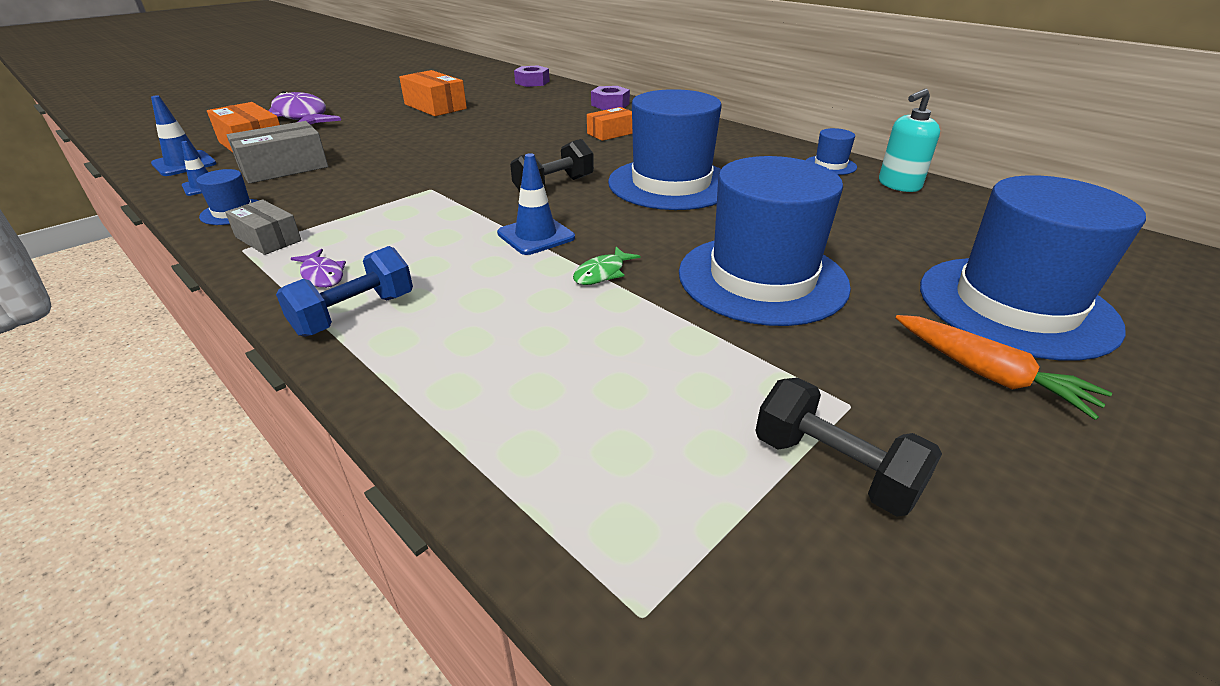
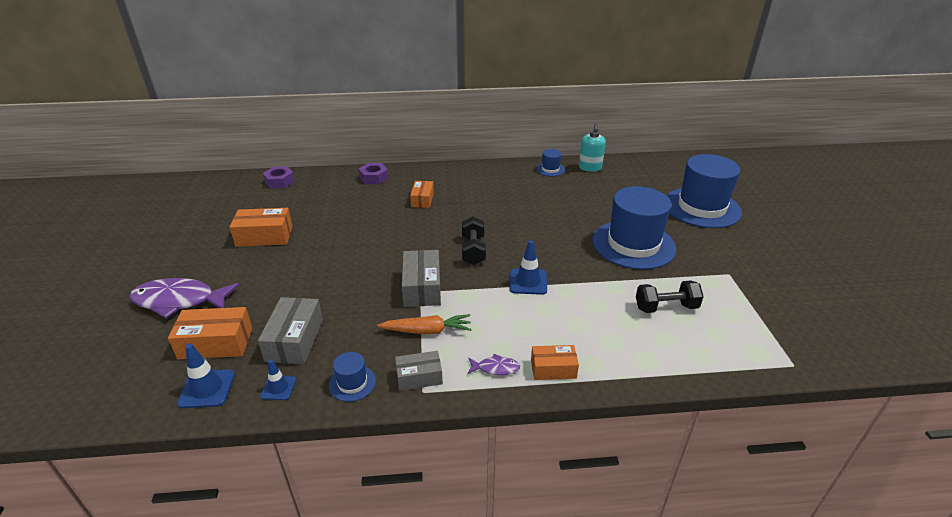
camera: 50 degrees left, 0 degrees up
(355, 314) = (553, 369): blue dumbbell -> orange box
(440, 187) = (422, 287): none -> grey box
(602, 273) = (587, 280): green fish -> none
(671, 184) = (516, 217): blue hat -> none
(834, 468) = (757, 296): black dumbbell -> black dumbbell (666, 307)
(988, 375) = (734, 239): orange carrot -> orange carrot (427, 331)

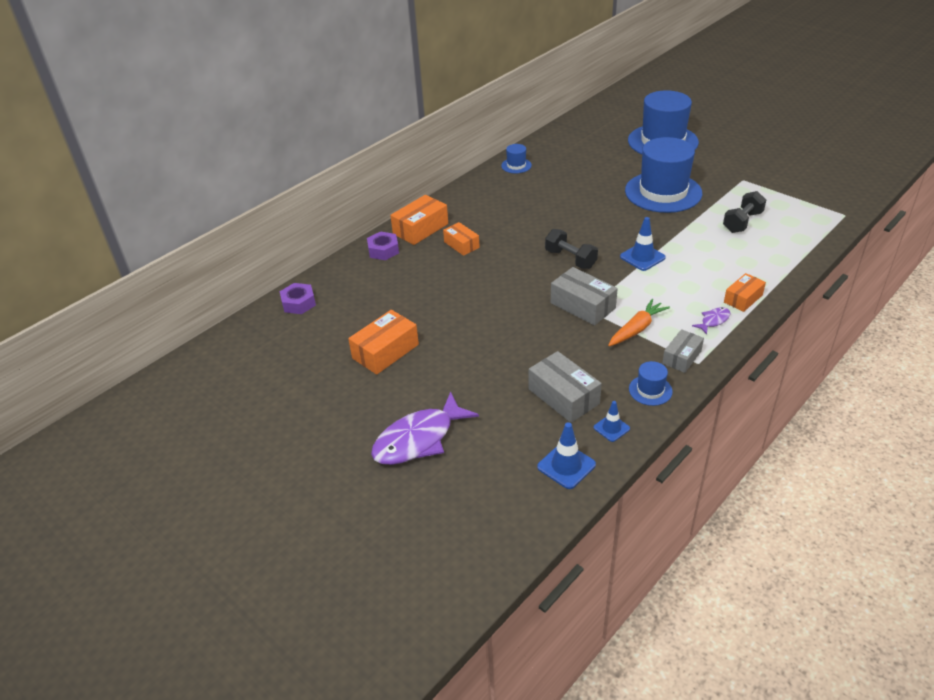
camera: 40 degrees left, 5 degrees up
(216, 343) = (512, 440): orange box -> orange box (420, 229)
(590, 168) = (543, 149): turquoise soap dispenser -> none

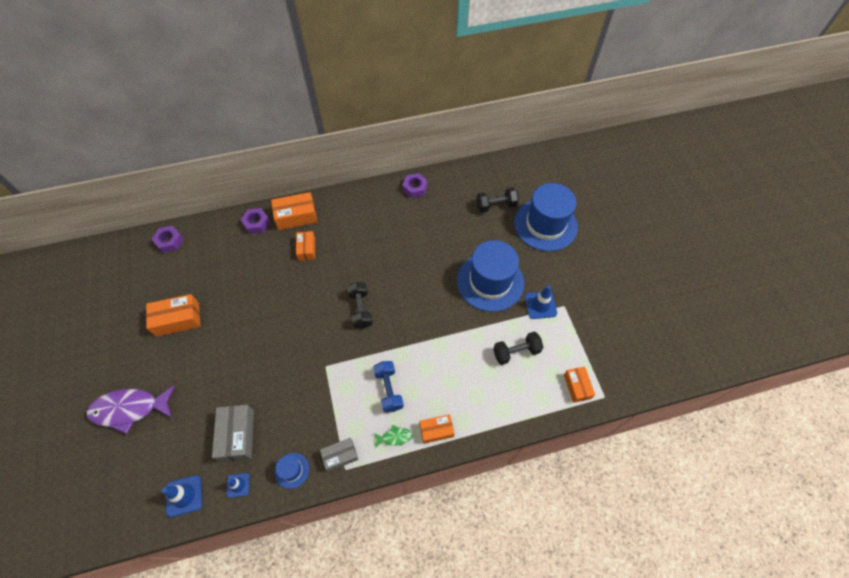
camera: 30 degrees right, 20 degrees up
(516, 165) = (415, 188): blue hat -> purple nut
(582, 306) = (326, 361): grey box -> none
(605, 147) = (496, 206): none -> black dumbbell
(637, 329) = (338, 408): orange carrot -> none
(642, 257) = (409, 340): blue traffic cone -> blue traffic cone (540, 305)
(667, 295) = (388, 390): none -> blue dumbbell
(713, 320) = (395, 437): purple fish -> green fish
(817, 219) = (577, 386): none -> orange box

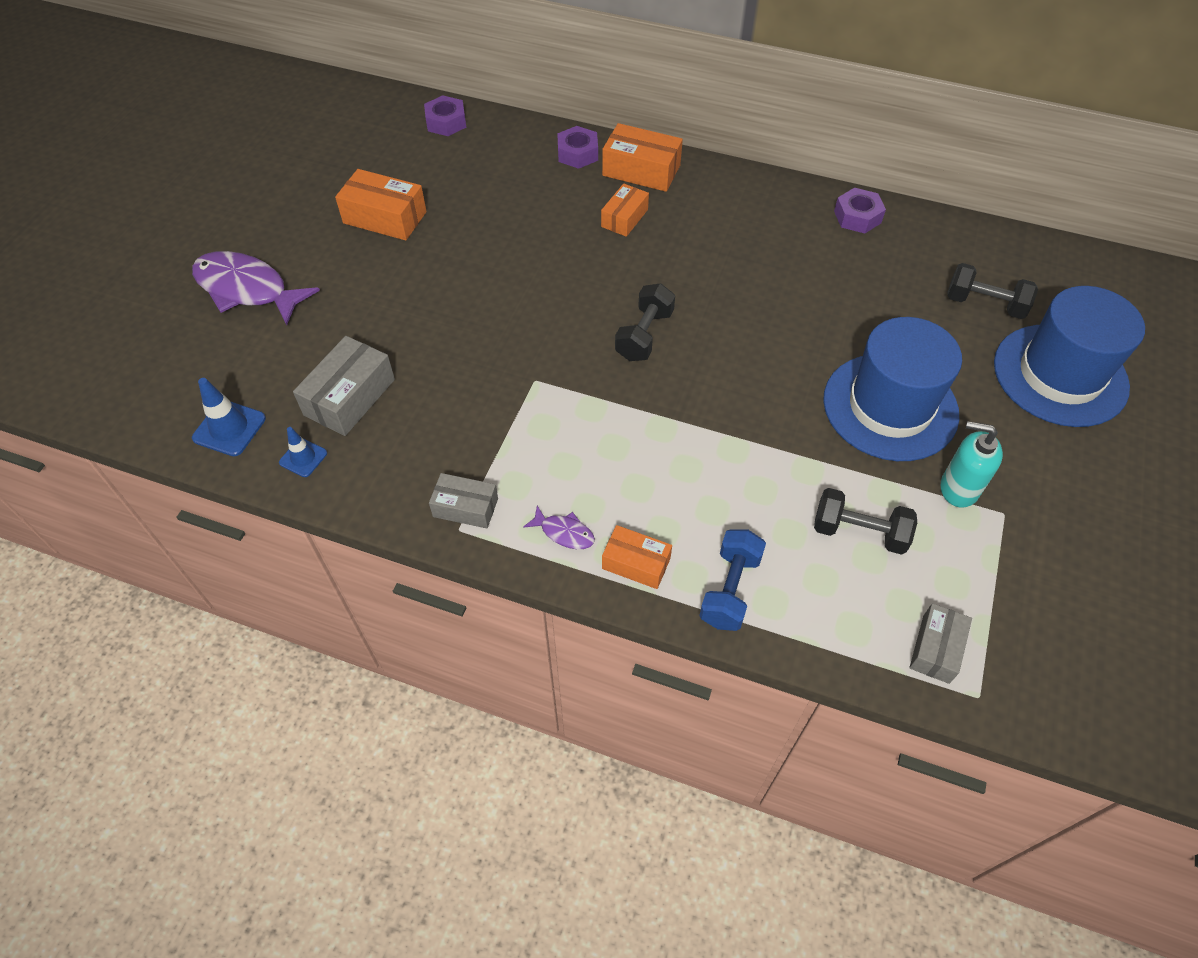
camera: 35 degrees right, 5 degrees down
(292, 470) = (385, 484): blue hat -> none
(388, 390) = (604, 464): blue dumbbell -> blue dumbbell (730, 589)
(395, 437) = (564, 532): green fish -> purple fish
(540, 305) = (958, 488): blue traffic cone -> turquoise soap dispenser
(577, 386) = (936, 649): orange box -> grey box

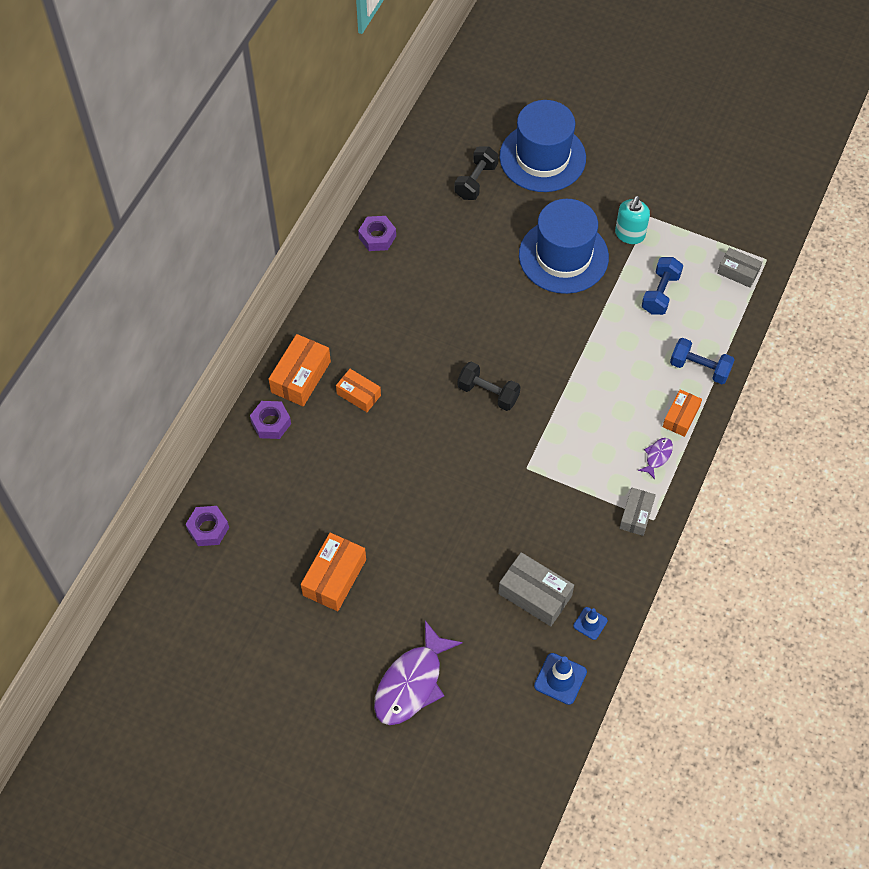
camera: 85 degrees left, 5 degrees up
(859, 532) = (660, 293): black dumbbell -> blue dumbbell

